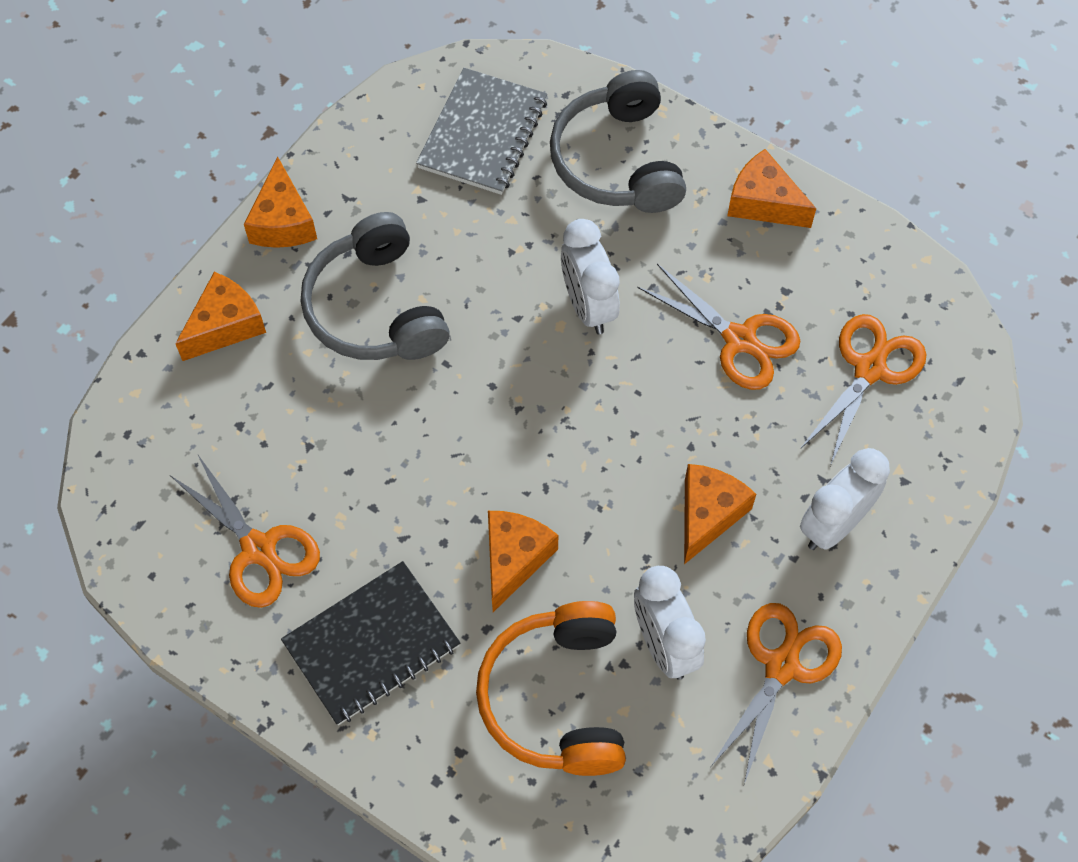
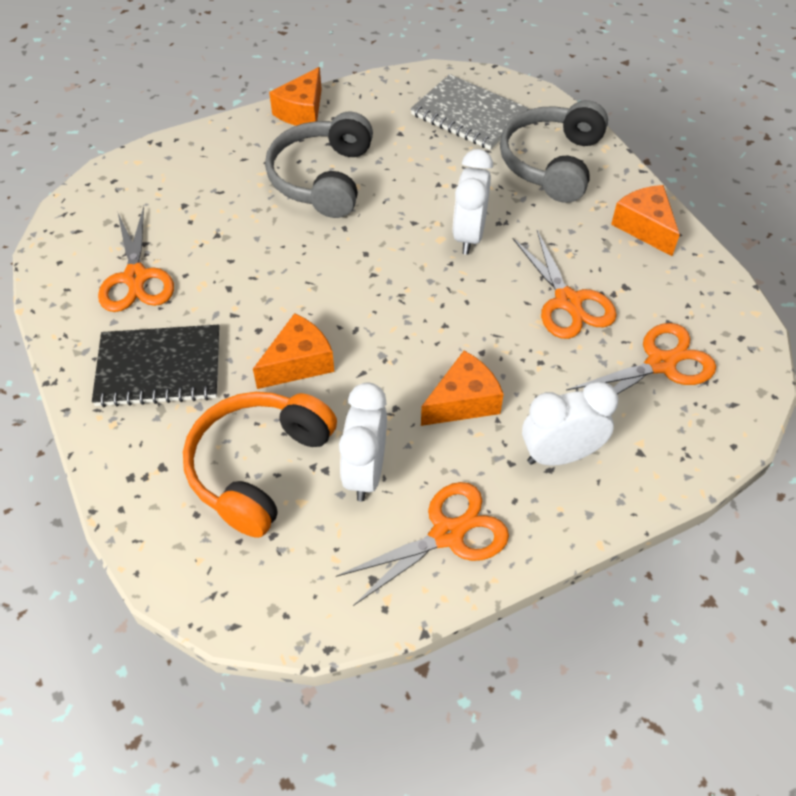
camera: 30 degrees right, 10 degrees down
(225, 325) = (221, 150): orange cheese -> none
(483, 134) = (468, 115): grey notebook -> grey notebook turned 75 degrees clockwise

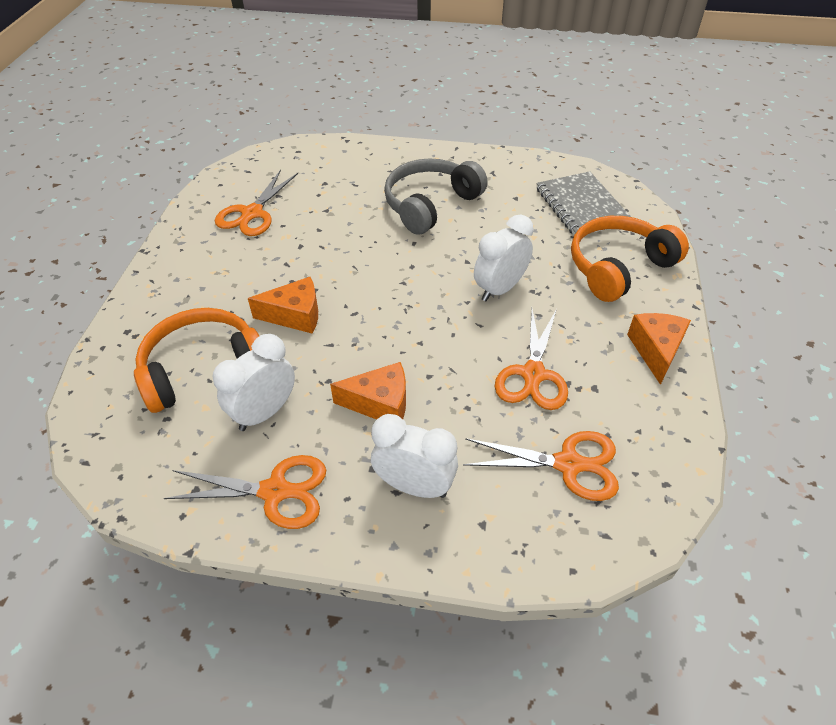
camera: 35 degrees right, 5 degrees down
(159, 368) = (209, 274): black notebook -> none
(302, 111) = (459, 157): orange cheese -> none
(552, 163) = (618, 267): grey headphones -> orange headphones

